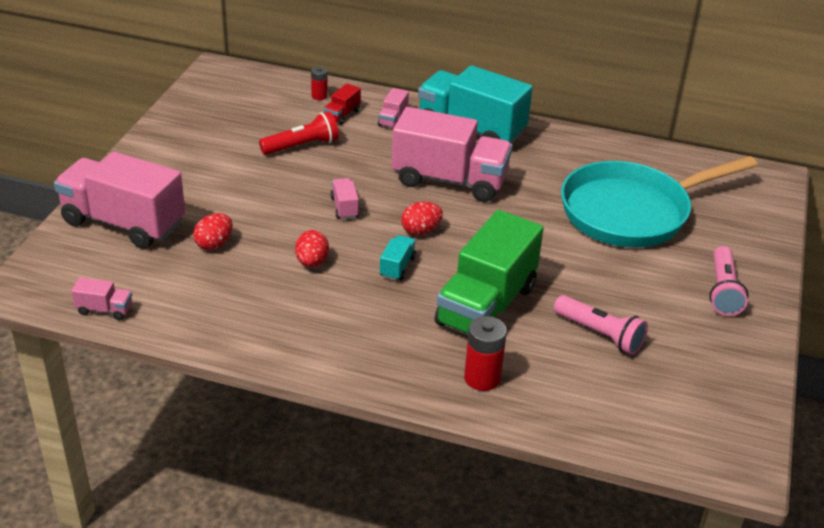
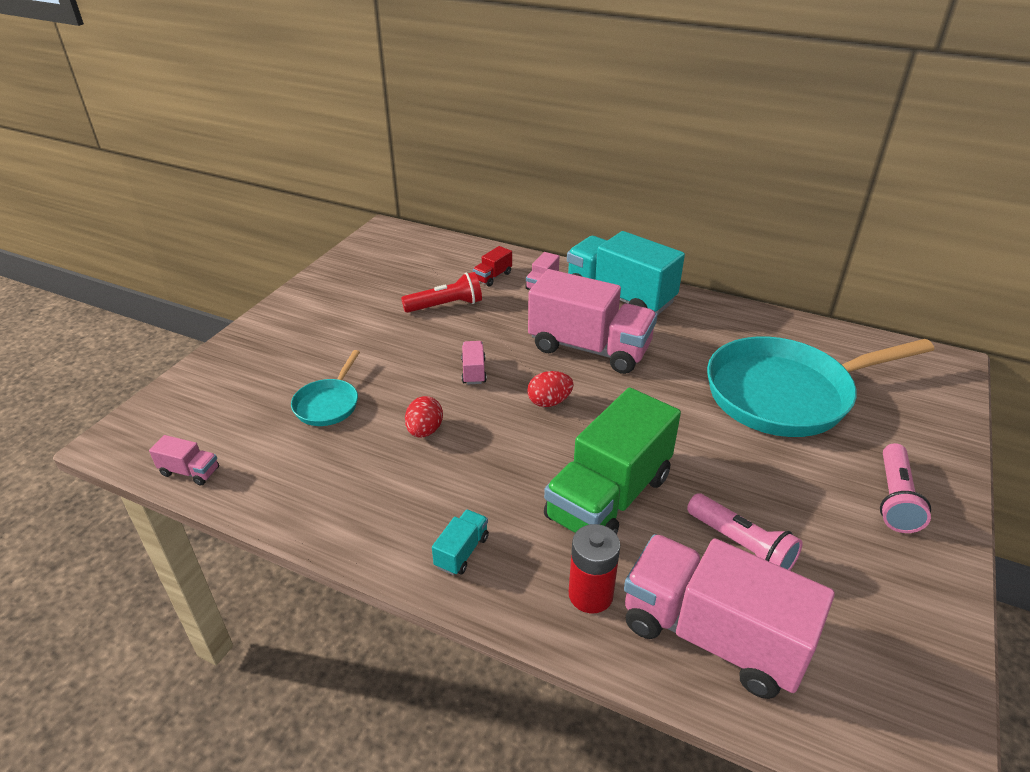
camera: 10 degrees right, 0 degrees up
(124, 223) = (245, 375): pink truck -> pink truck (712, 635)
(214, 244) = (328, 404): red egg -> turquoise pan
(319, 96) = (474, 258): red battery -> none
(397, 267) = (516, 442): turquoise truck -> turquoise truck (462, 552)

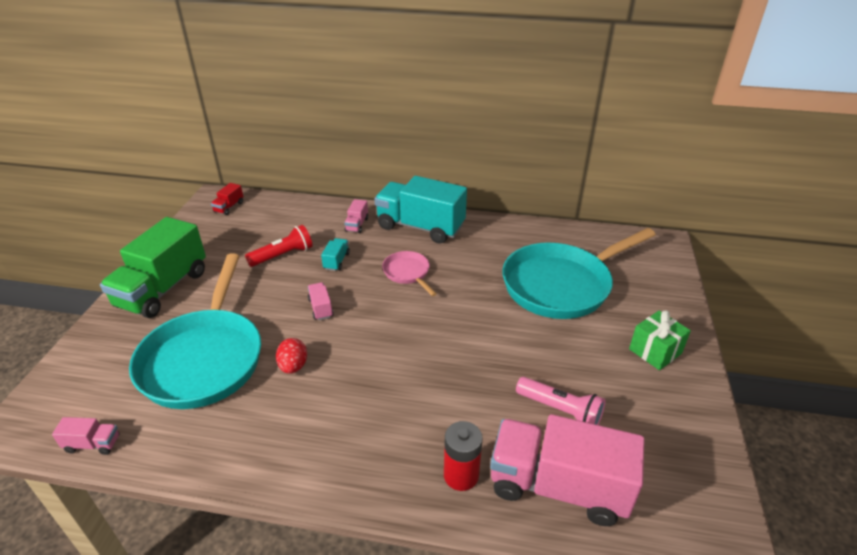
camera: 15 degrees left, 0 degrees up
(328, 404) = (204, 358): turquoise pan -> turquoise pan, size x2.20
(462, 552) = (351, 463): turquoise truck -> turquoise truck (336, 261)
(492, 277) = (315, 225): red truck -> red truck (229, 207)
(549, 402) = (388, 323): red egg -> none
(589, 348) = (408, 273): pink truck -> pink pan
(608, 497) = (454, 393): green truck -> green truck (163, 289)
(895, 498) = (655, 351): pink flashlight -> green gift

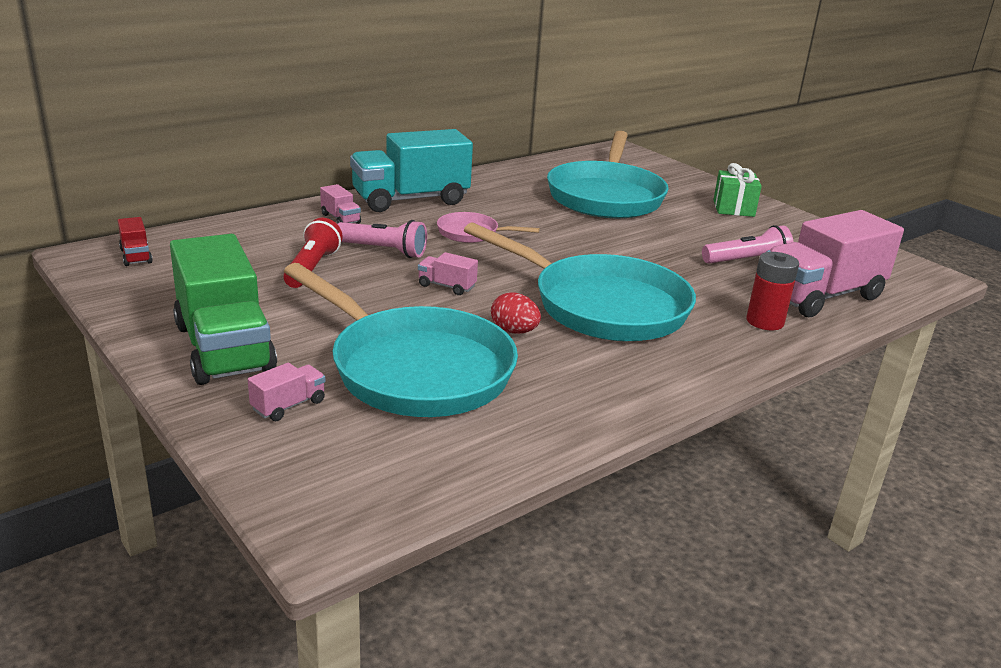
camera: 50 degrees left, 10 degrees down
(93, 444) = (450, 480): pink truck -> pink truck (288, 405)
(336, 261) = (383, 250): turquoise truck -> pink flashlight
(376, 381) = (601, 306): none -> turquoise pan

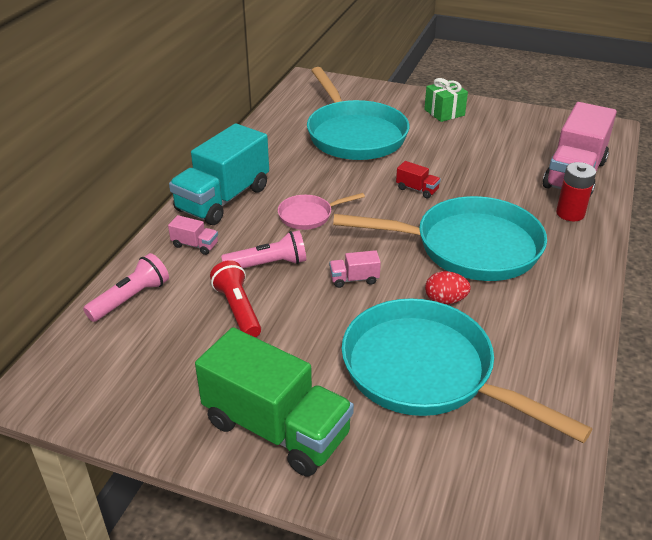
camera: 30 degrees left, 10 degrees up
(136, 256) = (78, 370): red truck -> red truck (417, 189)
(288, 405) = (389, 456): pink truck -> none
(414, 369) = (426, 372): turquoise pan -> turquoise pan turned 150 degrees counterclockwise
(747, 261) = (504, 161): pink flashlight -> pink flashlight (130, 298)

